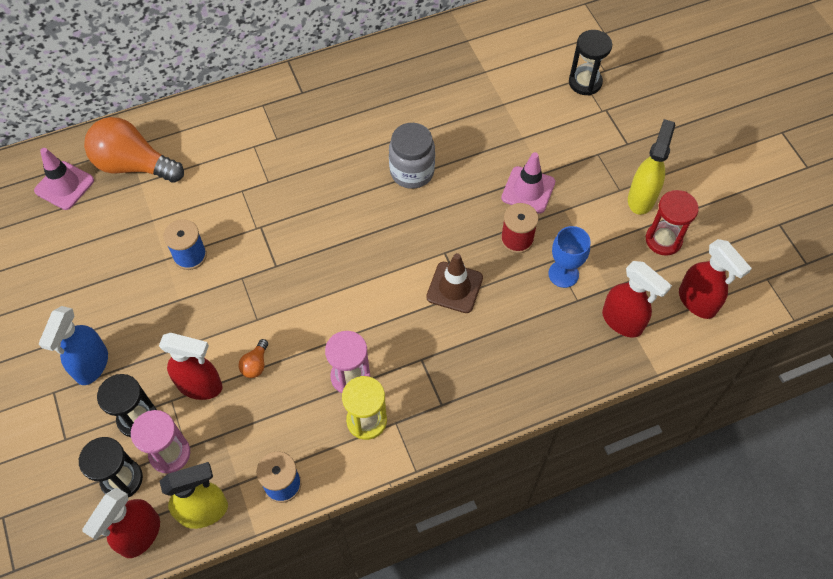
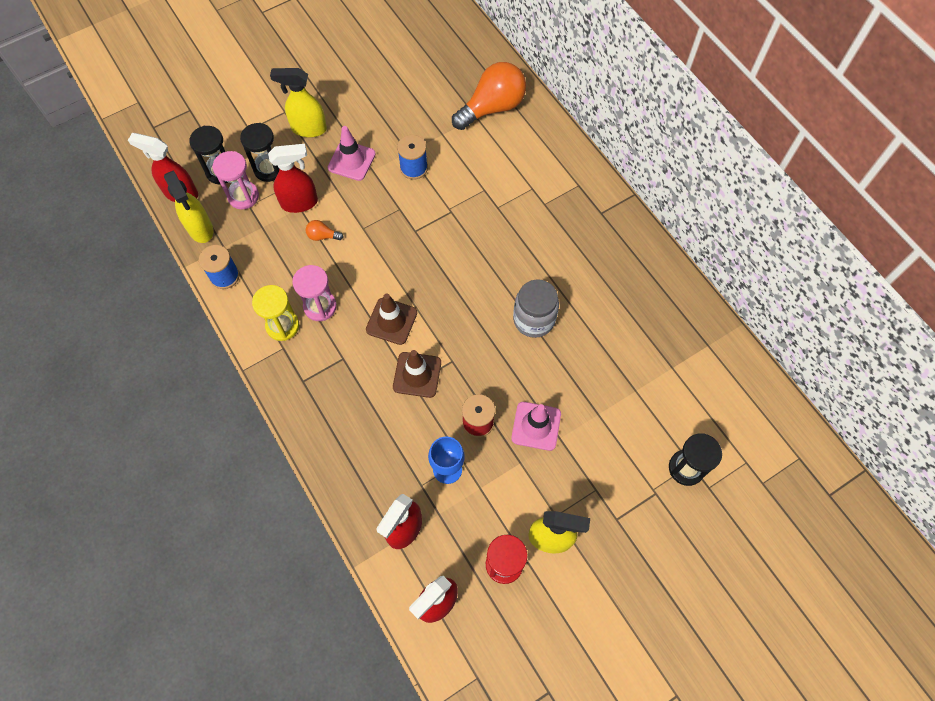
camera: 80 degrees right, 5 degrees up
(64, 185) = (462, 68): pink traffic cone -> pink traffic cone (351, 161)
(91, 365) = (308, 129): blue spray bottle -> yellow spray bottle
(133, 165) = (492, 108): orange light bulb -> orange light bulb turned 45 degrees clockwise
(200, 386) = (300, 203): red spray bottle -> red spray bottle turned 105 degrees counterclockwise
(385, 304) = (391, 321): none -> brown traffic cone

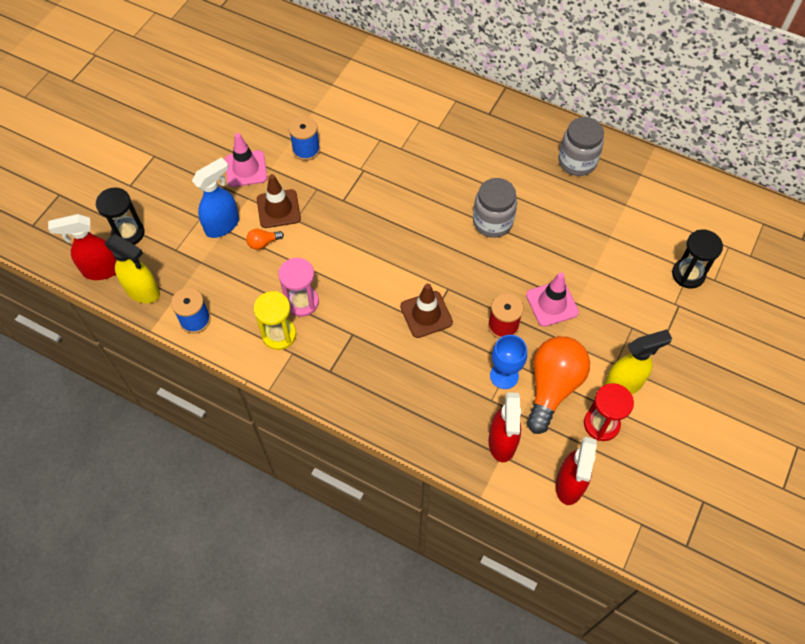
camera: 30 degrees left, 5 degrees down
(243, 196) = (165, 244): pink hourglass -> none
(269, 169) = (173, 210): black hourglass -> none
(300, 203) = (222, 225): red spray bottle -> blue spray bottle
(308, 129) = (187, 160): yellow spray bottle -> none
(391, 321) = (374, 282): brown traffic cone -> brown traffic cone (278, 209)
(492, 108) = (341, 71): orange light bulb -> orange light bulb (552, 387)
(653, 301) = (577, 162): none -> grey jar

